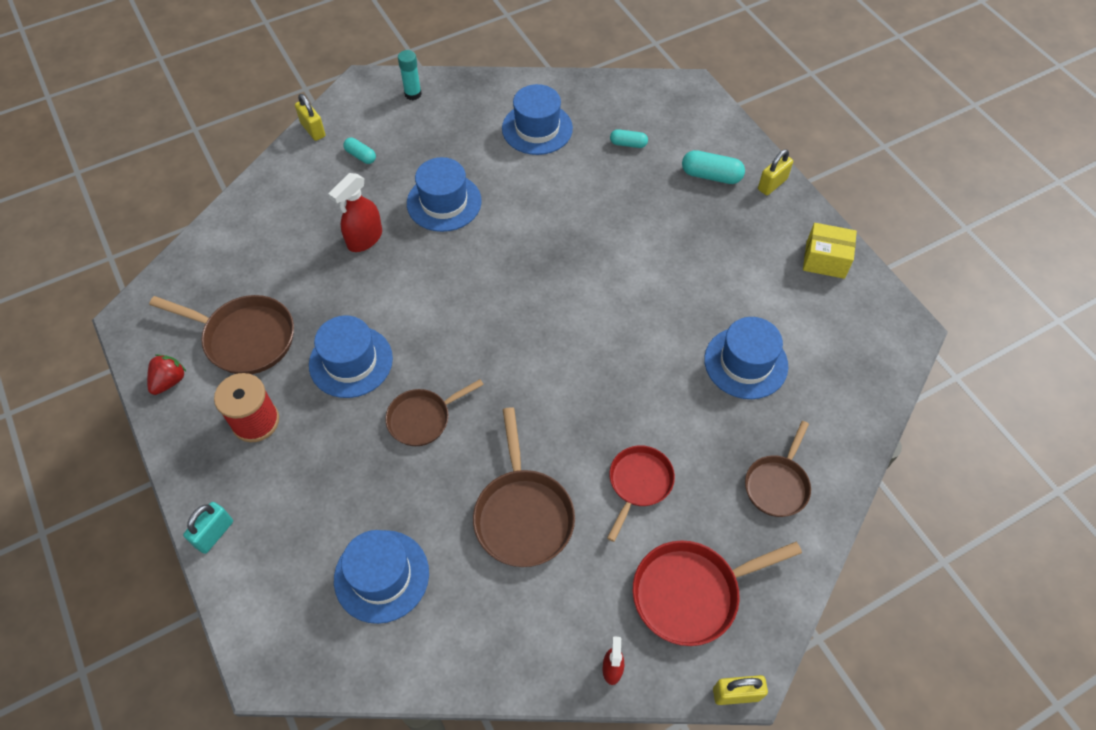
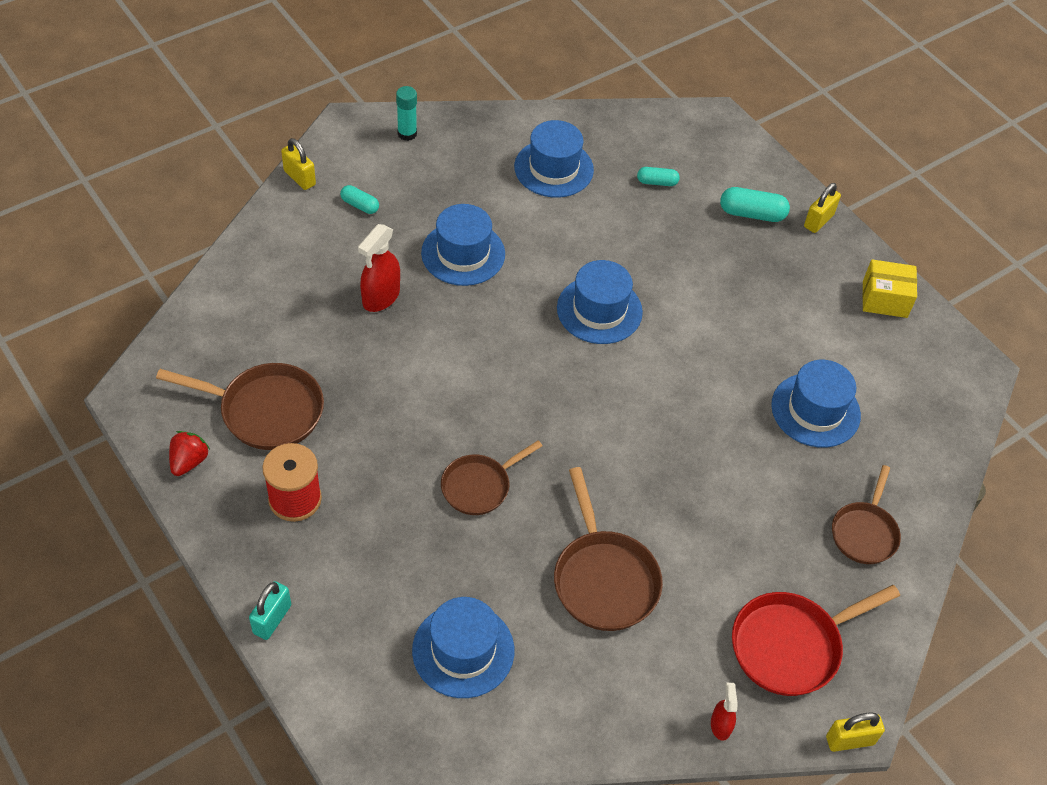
camera: 10 degrees left, 5 degrees down
(351, 361) = (389, 430): blue hat -> blue hat (599, 310)
(639, 483) = (721, 540): red pan -> none

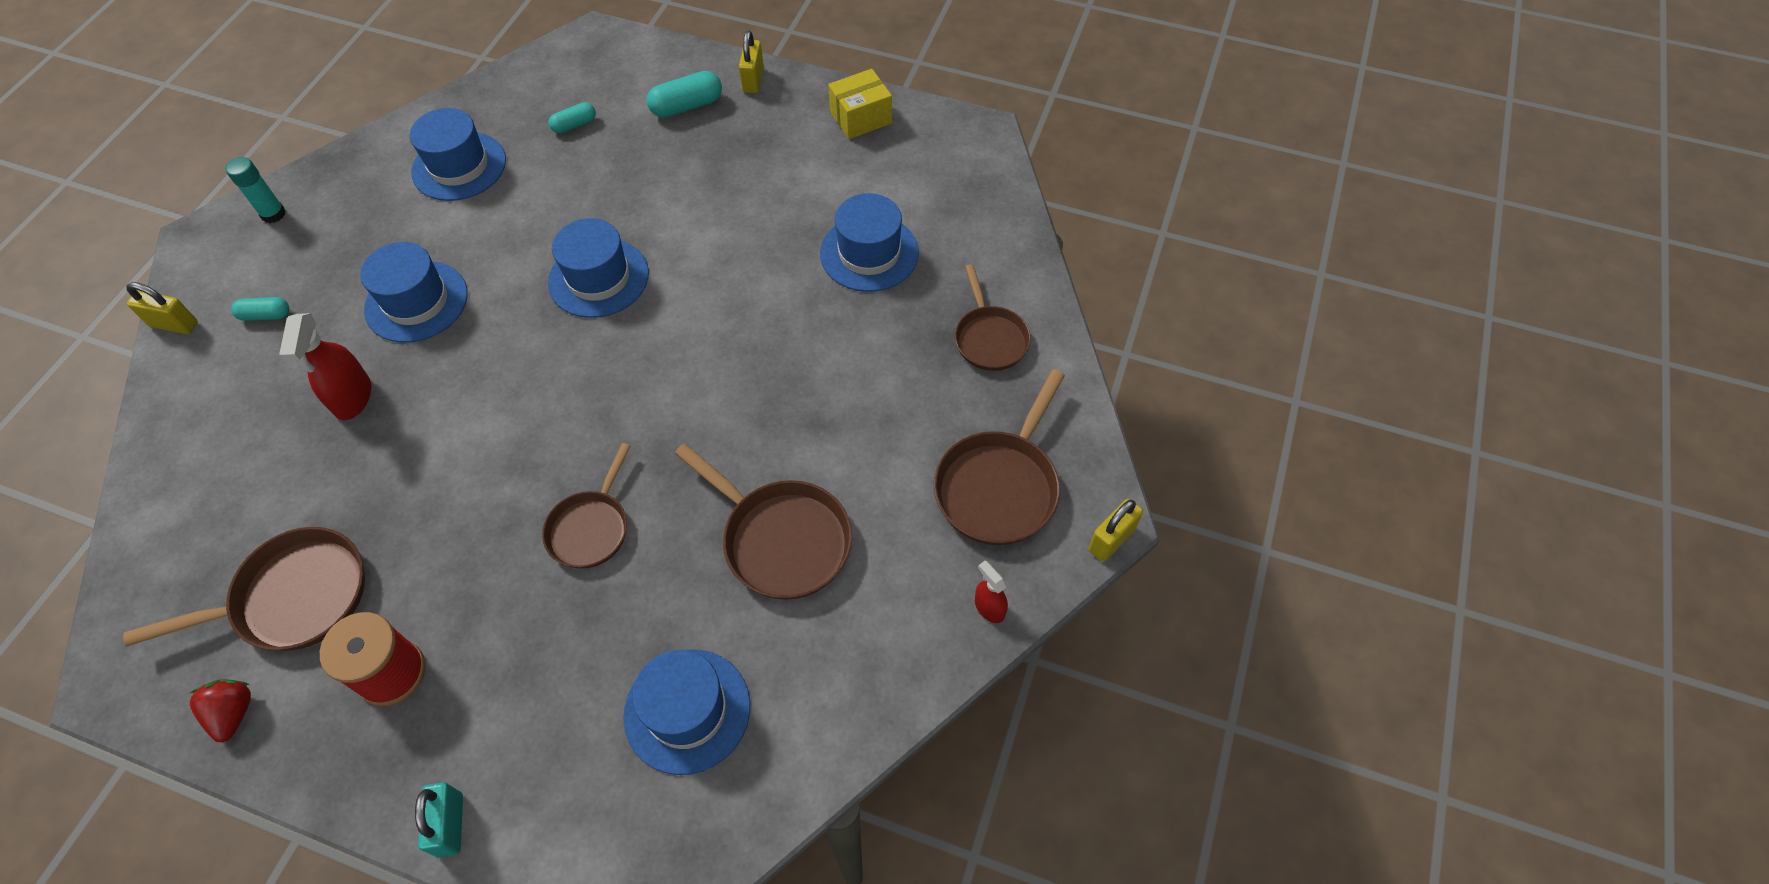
camera: 30 degrees left, 5 degrees up
(791, 646) = (999, 486): red pan -> brown pan

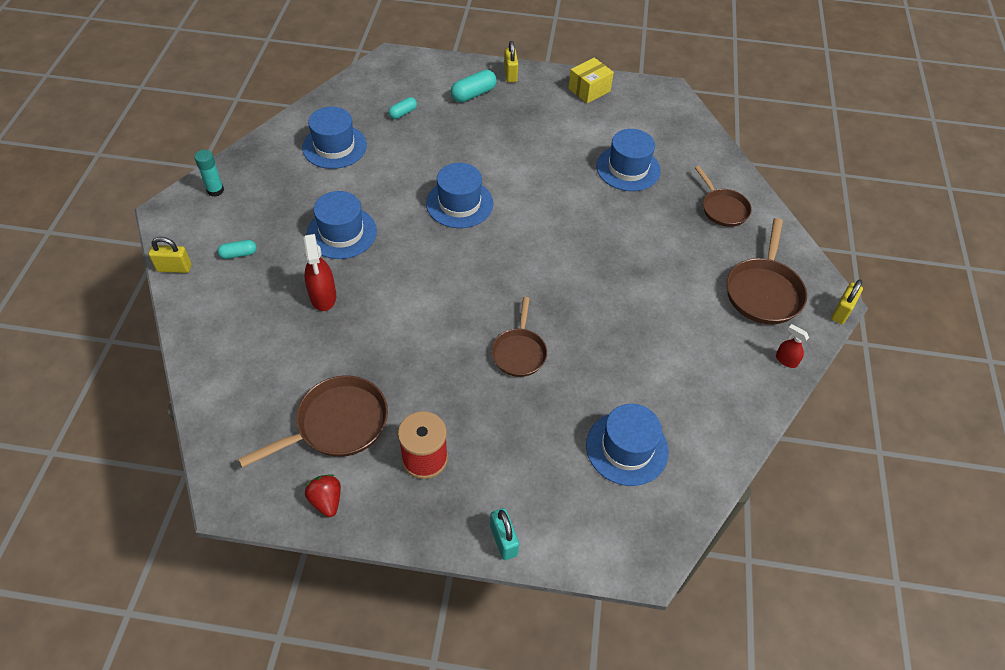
camera: 15 degrees left, 5 degrees down
(781, 540) = (643, 341): brown pan -> none

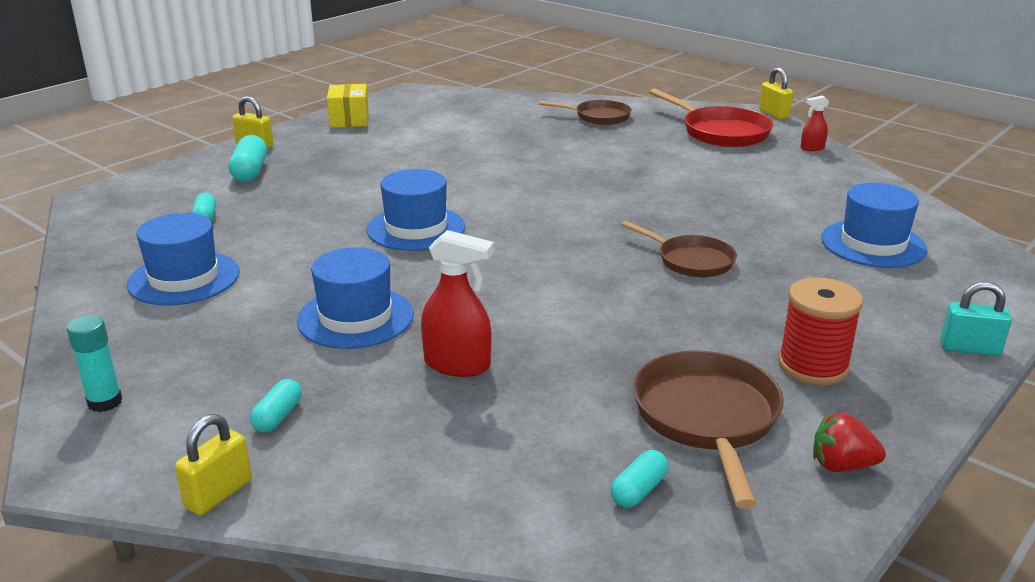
camera: 55 degrees left, 25 degrees down
(256, 418) = (638, 490): none -> turquoise capsule
(628, 168) = (489, 136): blue hat -> none
(763, 291) = (721, 132): brown pan -> red pan

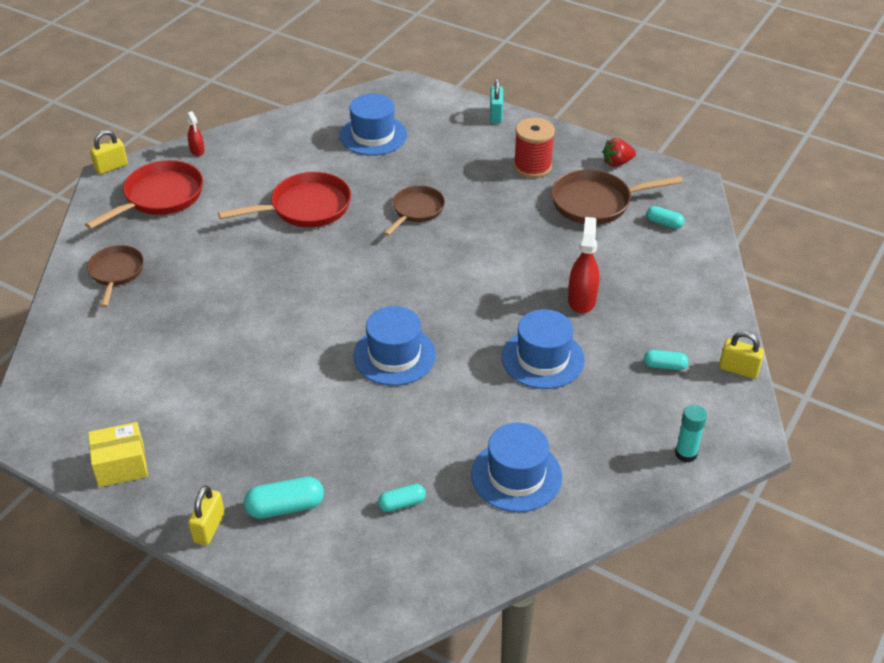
camera: 100 degrees left, 15 degrees up
(700, 196) = (305, 208): none -> red pan
(841, 465) = (617, 163): red strawberry -> red strawberry turned 75 degrees clockwise

